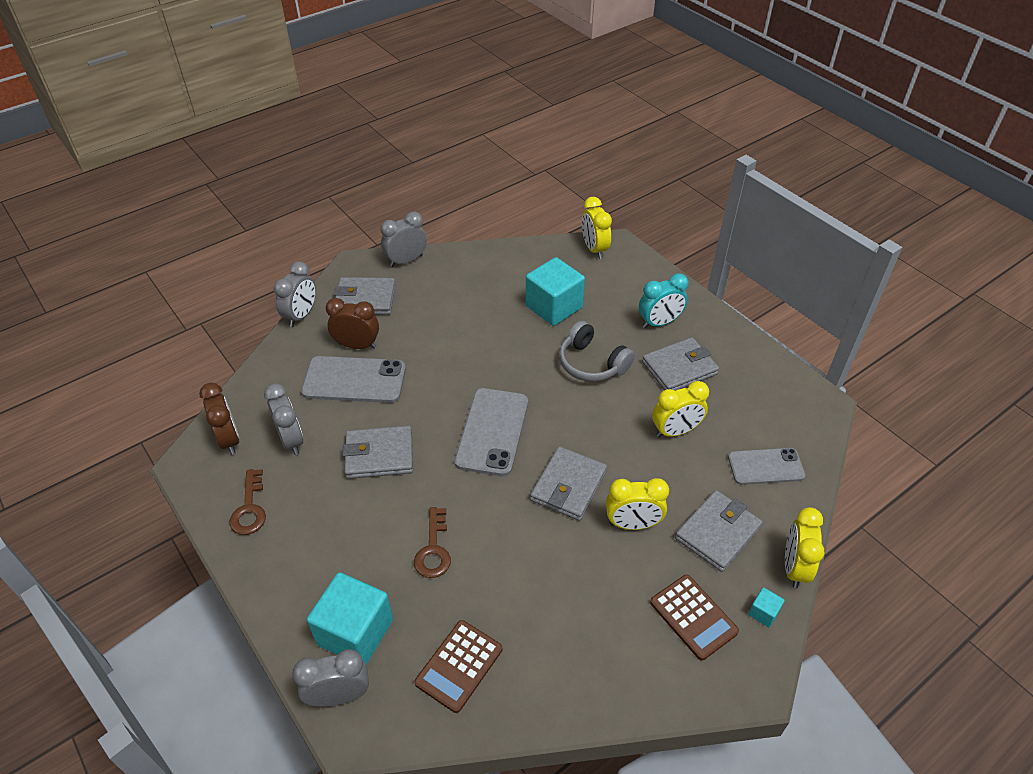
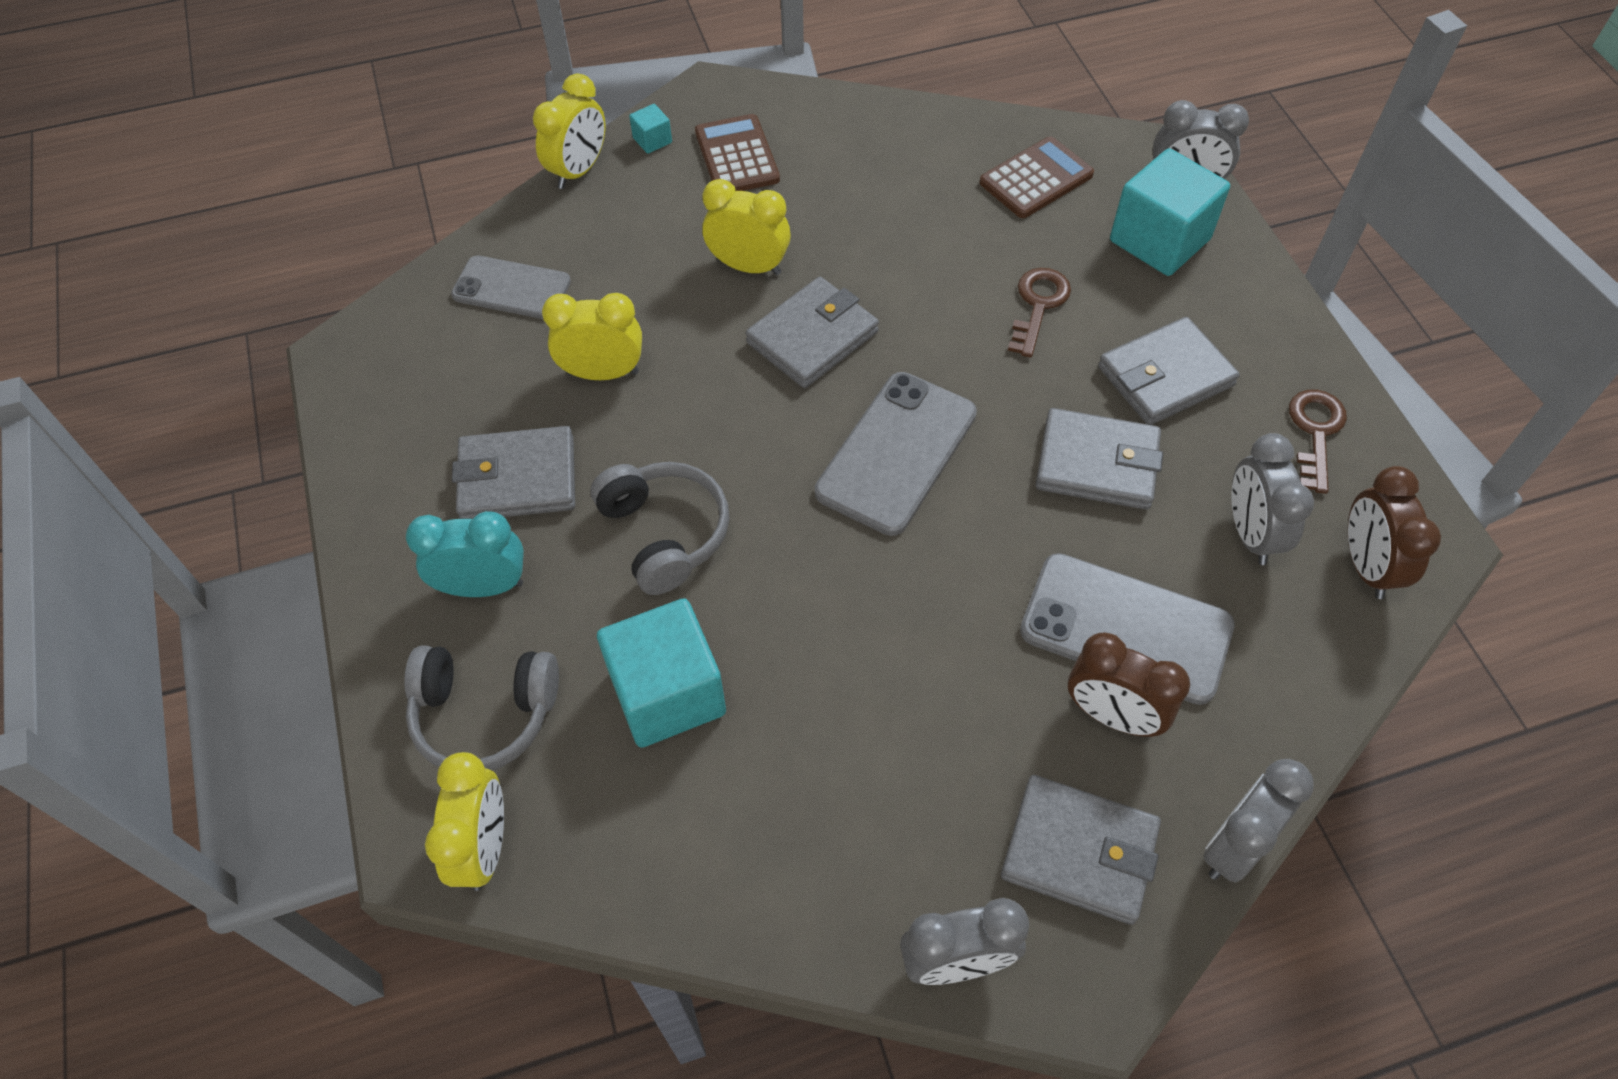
camera: 160 degrees left, 10 degrees up
(624, 283) = (485, 714): none -> grey headphones
(717, 533) = (643, 228): grey wallet -> grey wallet (1165, 376)

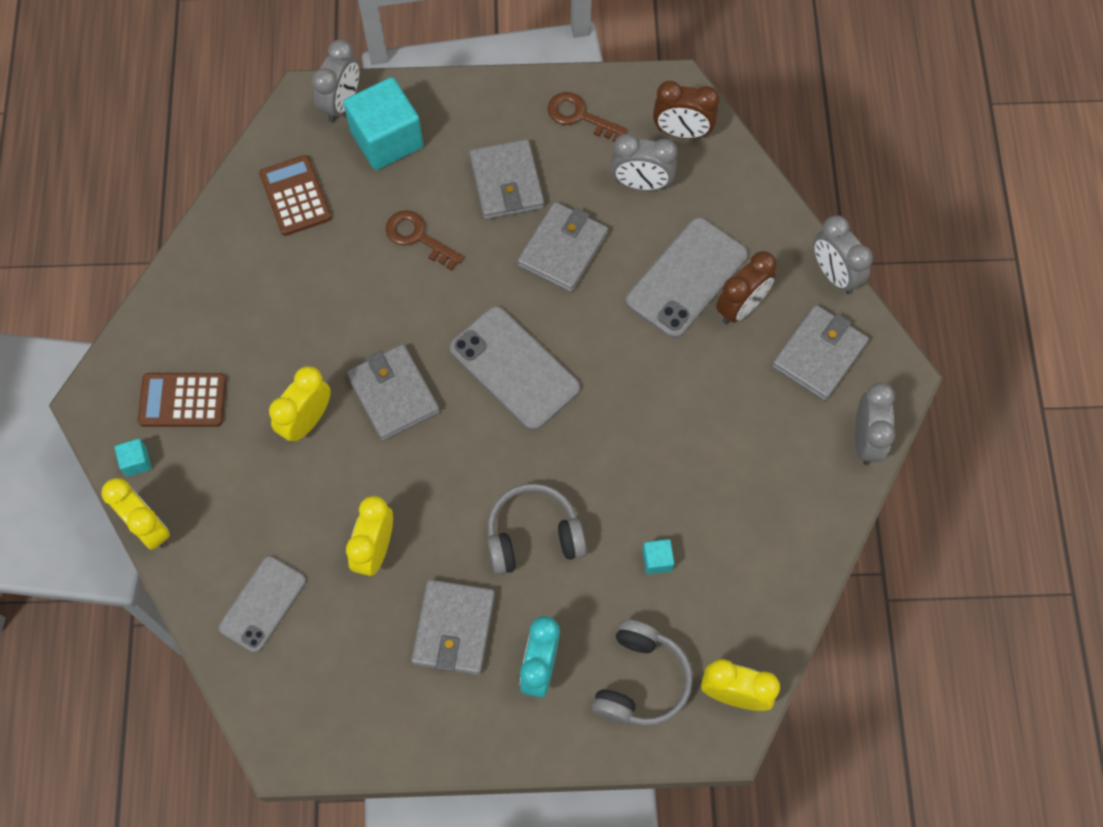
camera: 75 degrees left, 10 degrees up
(667, 693) = (657, 560): turquoise cube -> turquoise cube, size x0.42

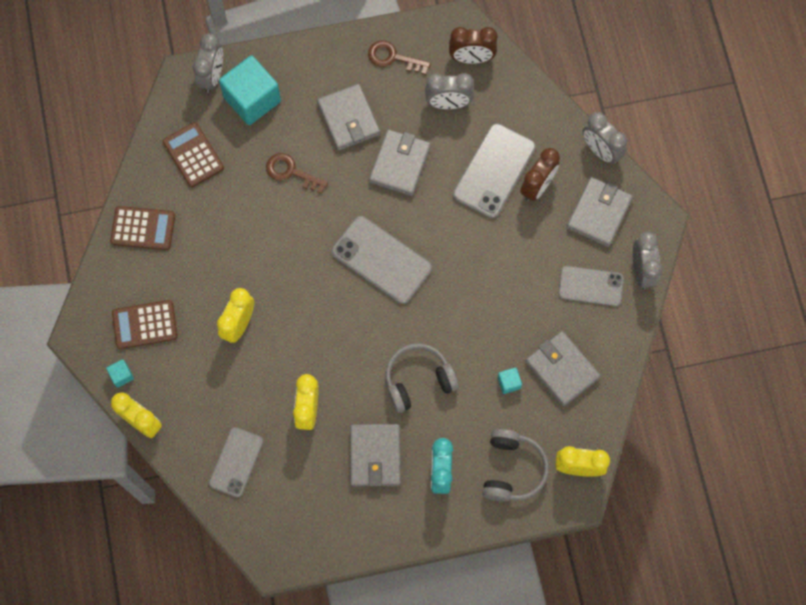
camera: 10 degrees left, 5 degrees up
(209, 277) = (143, 228): none -> brown calculator
(393, 394) = (297, 294): grey wallet -> grey wallet (562, 369)
(792, 449) = (590, 286): none -> grey phone

